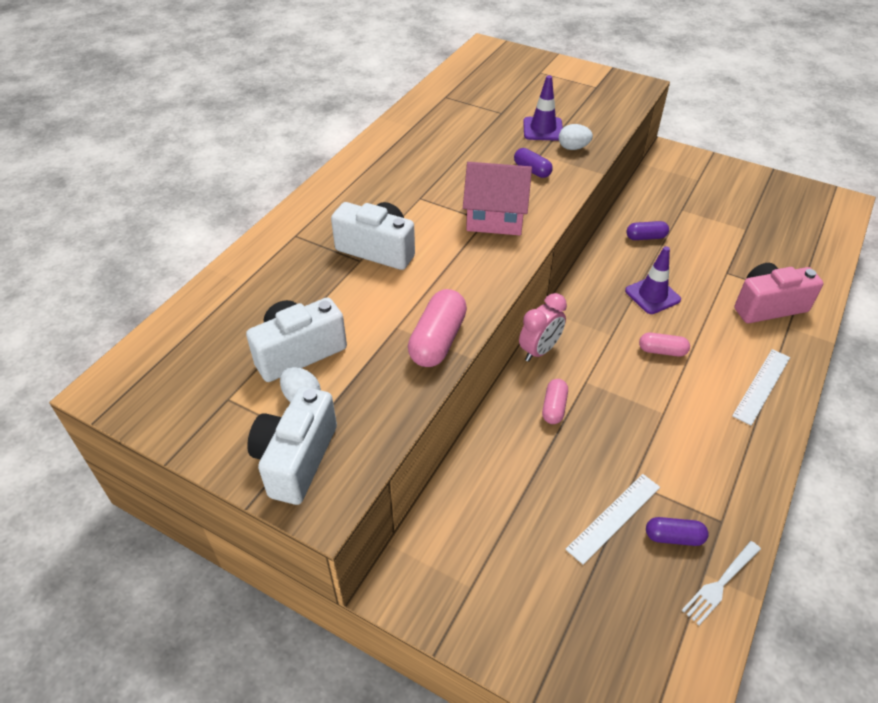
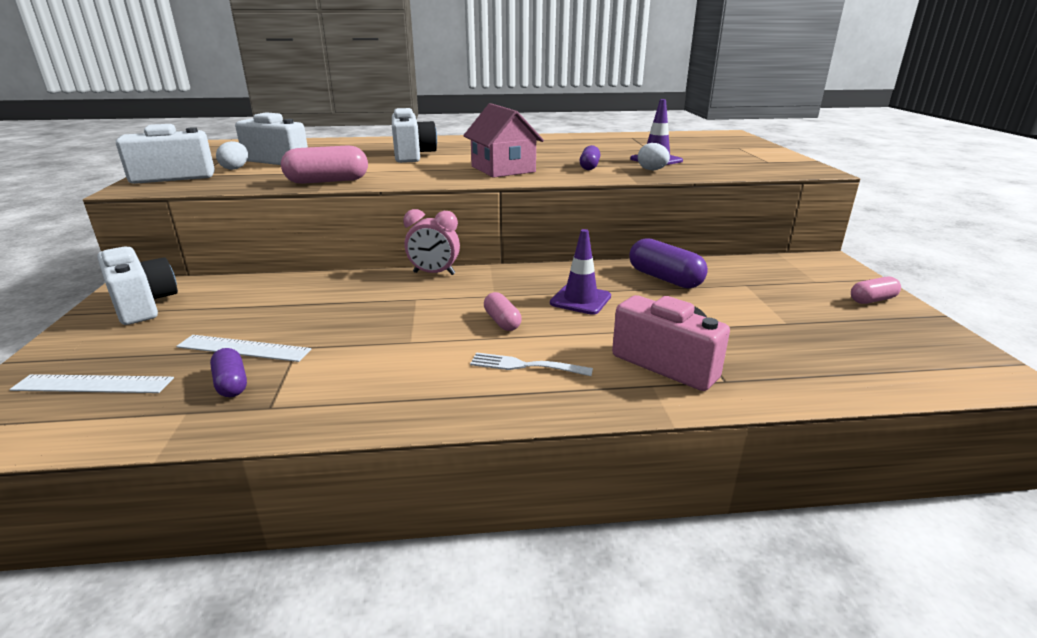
camera: 55 degrees right, 20 degrees down
(458, 581) = (143, 305): none -> white camera
(554, 407) = (367, 294): pink capsule -> pink capsule (872, 300)
(646, 237) = (664, 278): purple capsule -> purple capsule, size x1.68
(720, 583) = (173, 425): white fork -> white fork (526, 366)
(761, 386) = (517, 388): white ruler -> white ruler (93, 384)

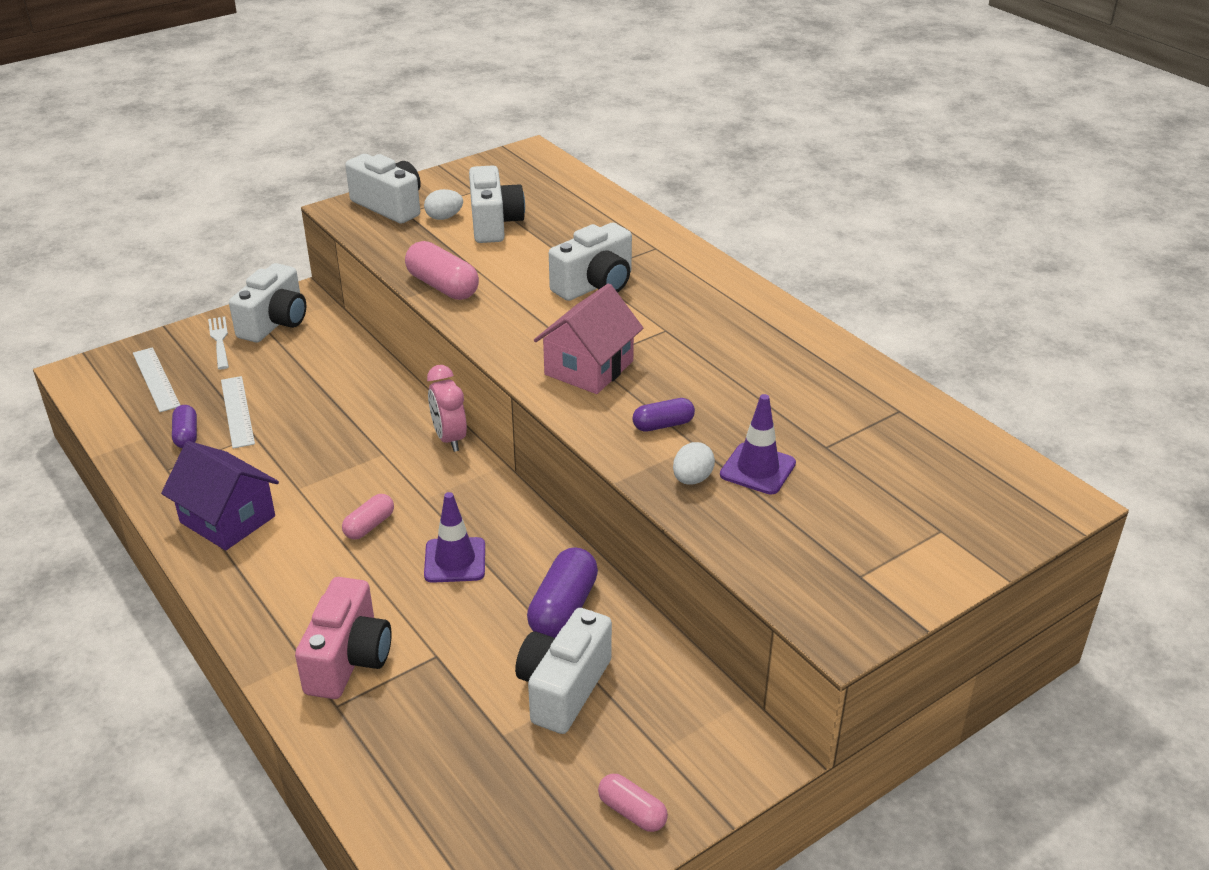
camera: 60 degrees right, 10 degrees up
(231, 384) = (186, 435): purple capsule -> purple capsule turned 45 degrees counterclockwise
(408, 385) = (227, 519): none -> purple house
(526, 366) = (294, 571): white fork -> white fork (220, 341)
(746, 294) = (563, 688): none -> white camera

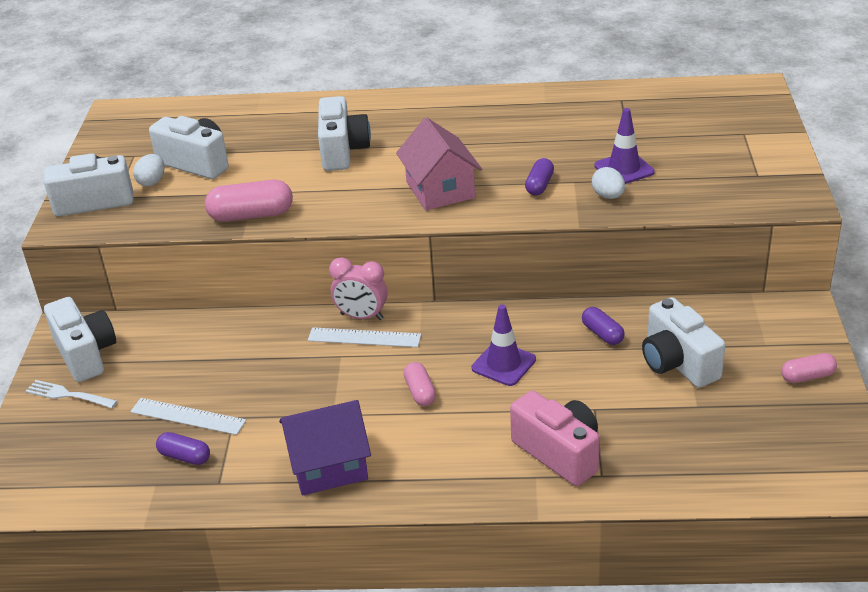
camera: 50 degrees left, 0 degrees up
(156, 379) = (75, 451): white ruler -> white ruler (364, 337)
(563, 609) = (602, 334): purple capsule -> purple capsule, size x0.60

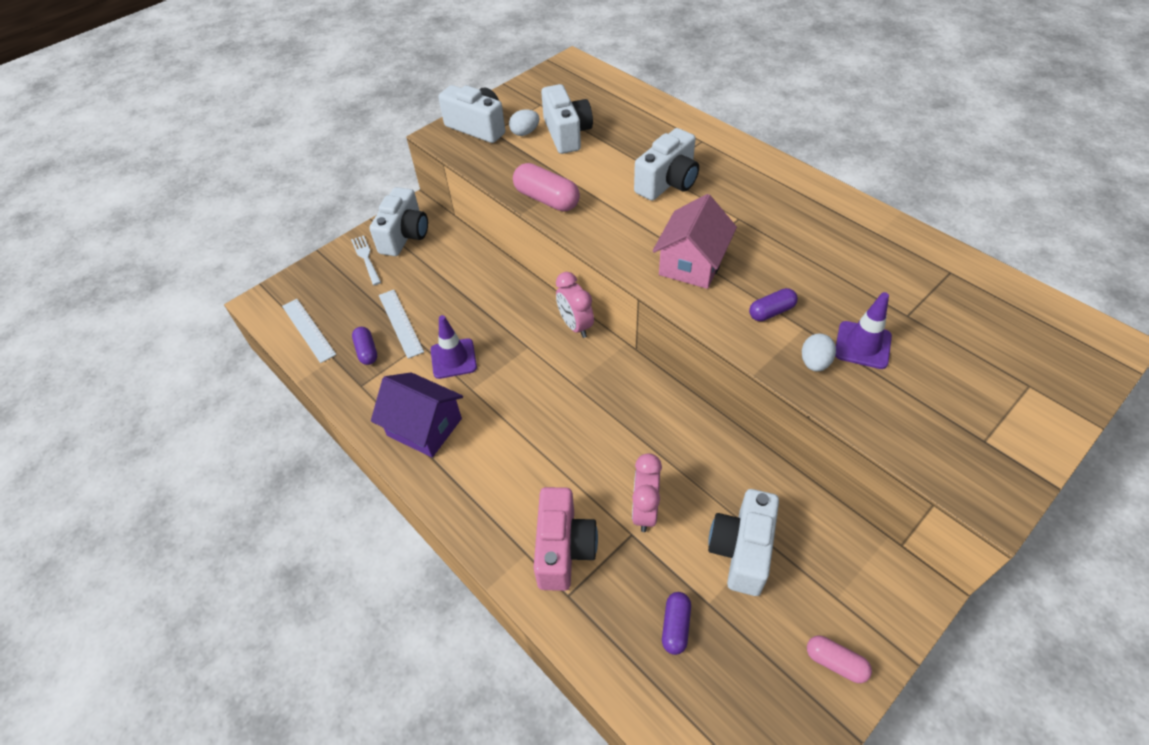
camera: 45 degrees right, 15 degrees up
(364, 337) = (557, 344): white ruler -> white ruler (308, 330)
(420, 392) = (539, 417): pink capsule -> none
(503, 364) = (617, 440): purple traffic cone -> purple traffic cone (453, 359)
(584, 389) = (644, 511): none -> pink clock
(602, 334) = (716, 474): purple capsule -> purple capsule (675, 626)

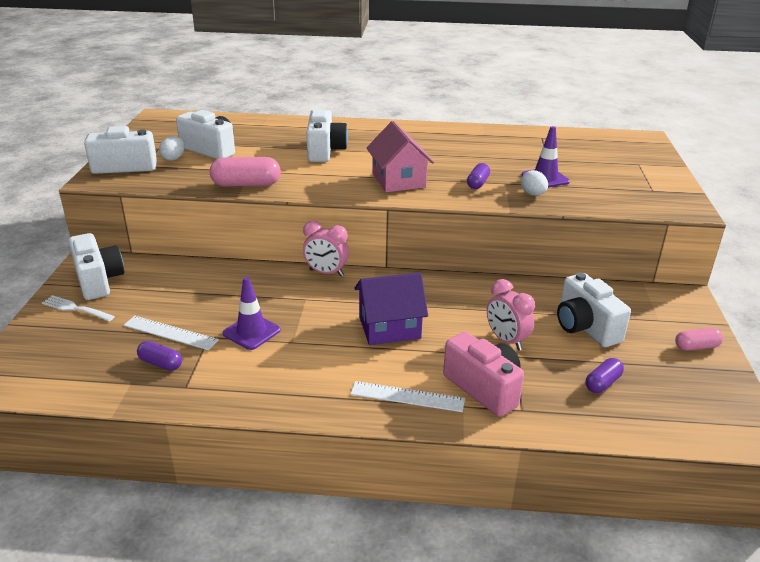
camera: 45 degrees left, 20 degrees down
(308, 330) = (75, 378): white ruler -> white ruler (407, 396)
(424, 427) = (282, 382): purple house -> purple house (389, 327)
(675, 626) = (602, 383): purple capsule -> purple capsule turned 75 degrees clockwise

